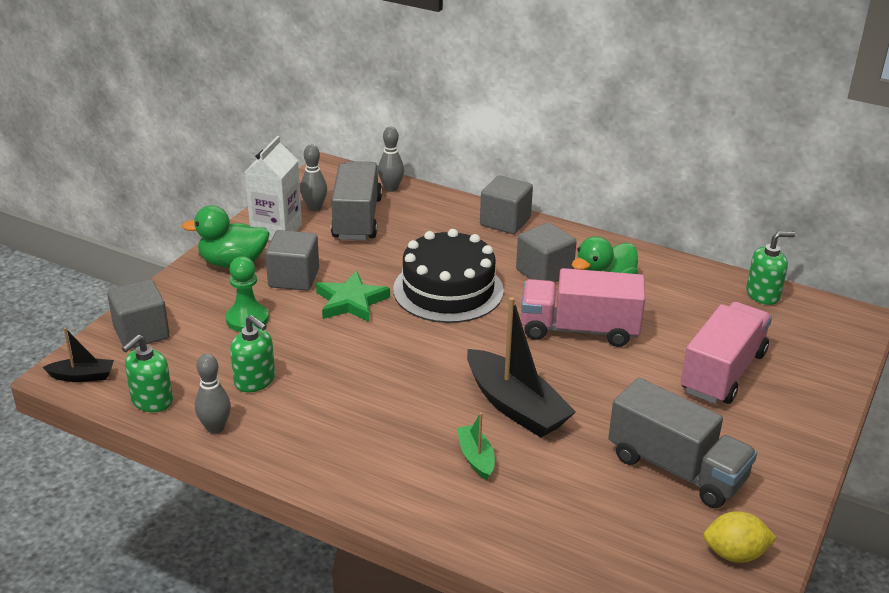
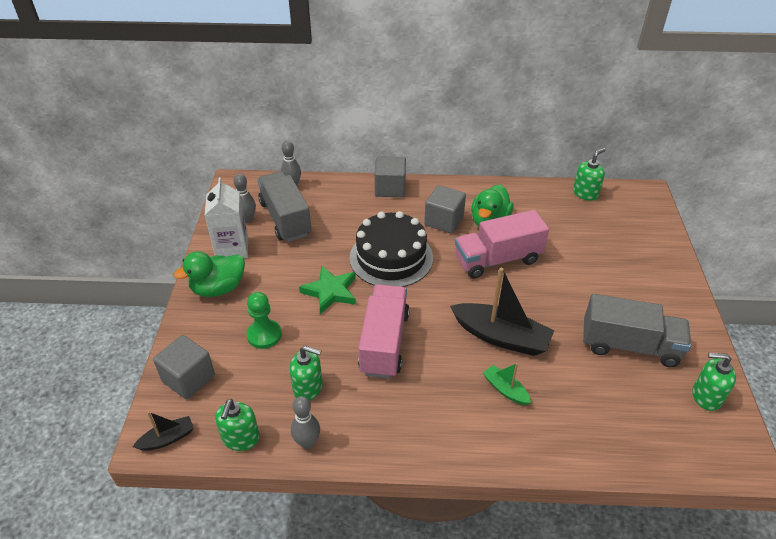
camera: 25 degrees left, 10 degrees up
(294, 278) = (274, 286): grey cube -> none
(722, 372) = (604, 261): pink truck -> pink truck (384, 343)
(735, 554) = (706, 396): yellow lemon -> green soap dispenser

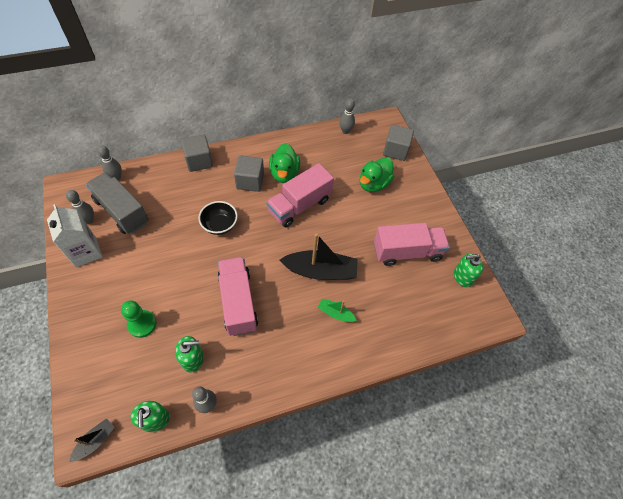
camera: 25 degrees left, 15 degrees up
(188, 378) = (93, 383): grey cube -> grey cube (395, 150)
(218, 288) = (88, 293): green duck -> green duck (373, 184)
(330, 291) = (182, 269): green star -> none
(391, 258) = (220, 225): black cake -> black bowl
(585, 193) = (345, 131): green soap dispenser -> grey bowling pin
(629, 346) = (407, 252): grey truck -> pink truck

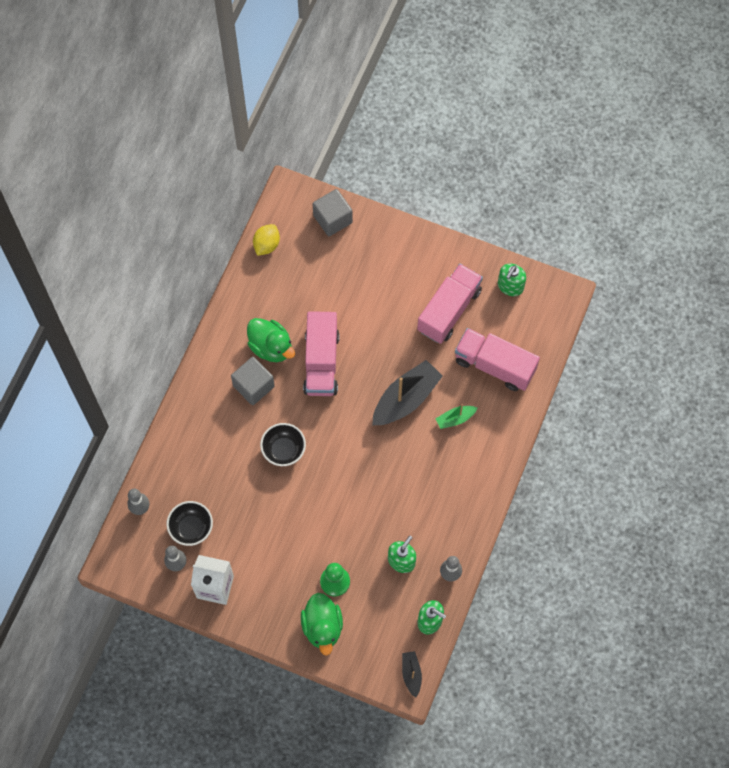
camera: 45 degrees left, 10 degrees up
(122, 211) = (191, 528): grey truck -> black bowl
(199, 161) = (185, 416): grey cube -> none
(238, 302) = (379, 489): pink truck -> pink truck (494, 365)
(345, 131) = (266, 245): grey bowling pin -> yellow lemon
(373, 184) = (354, 275): green duck -> green duck (322, 627)

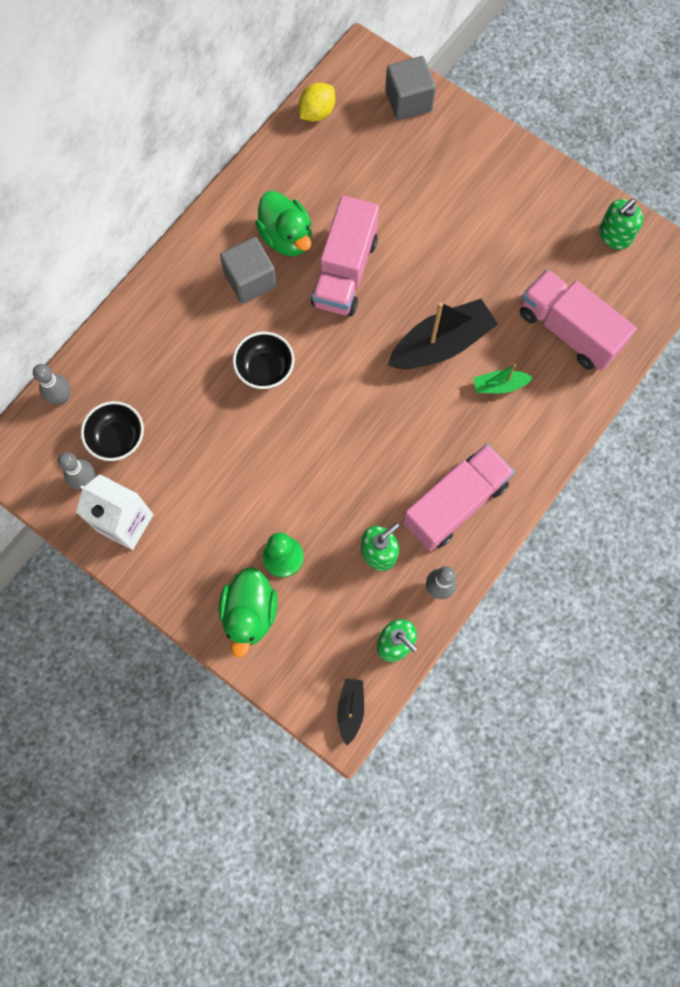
camera: 15 degrees right, 5 degrees up
(449, 310) = (527, 247): pink truck -> pink truck (455, 504)

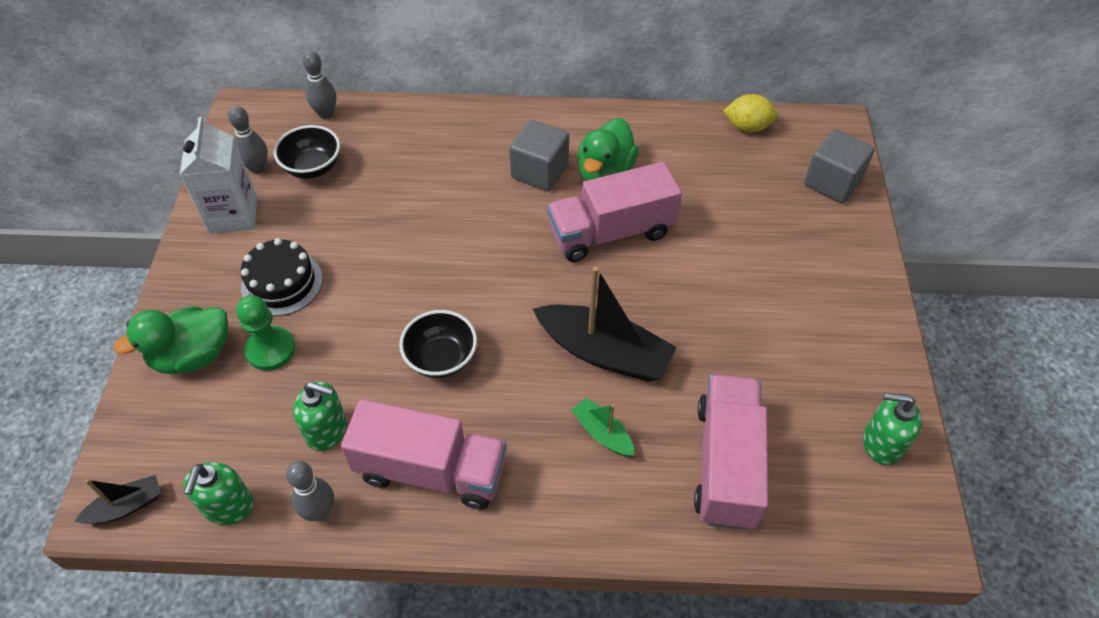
camera: 55 degrees right, 20 degrees down
(225, 520) = (282, 283): none -> black cake
(265, 370) = (459, 229): black bowl -> black bowl (441, 359)

